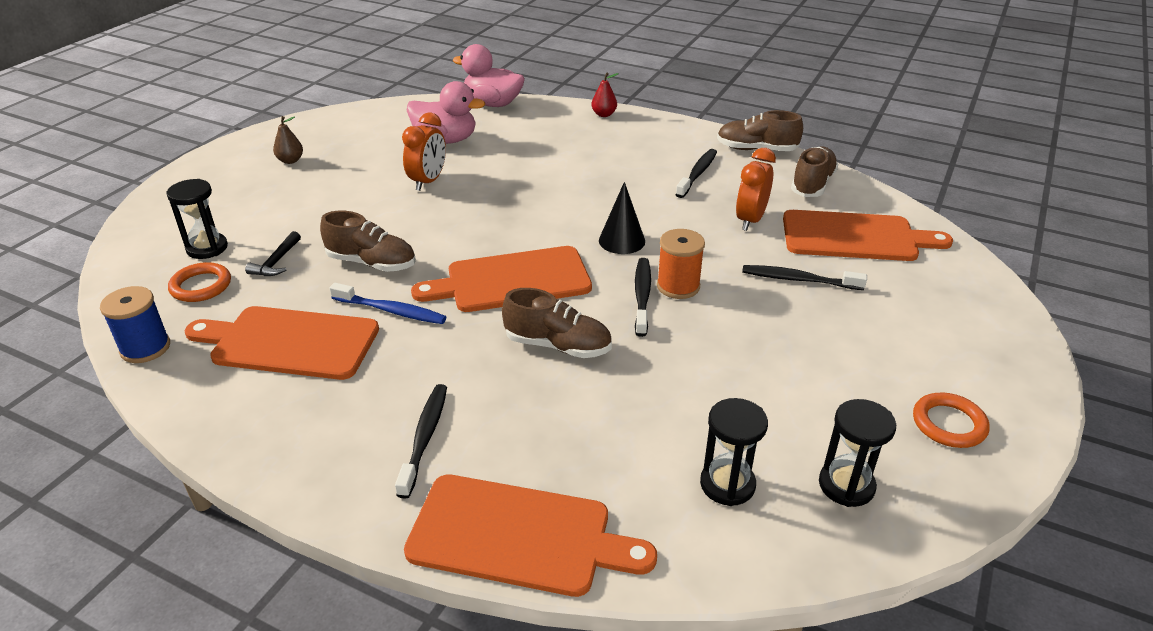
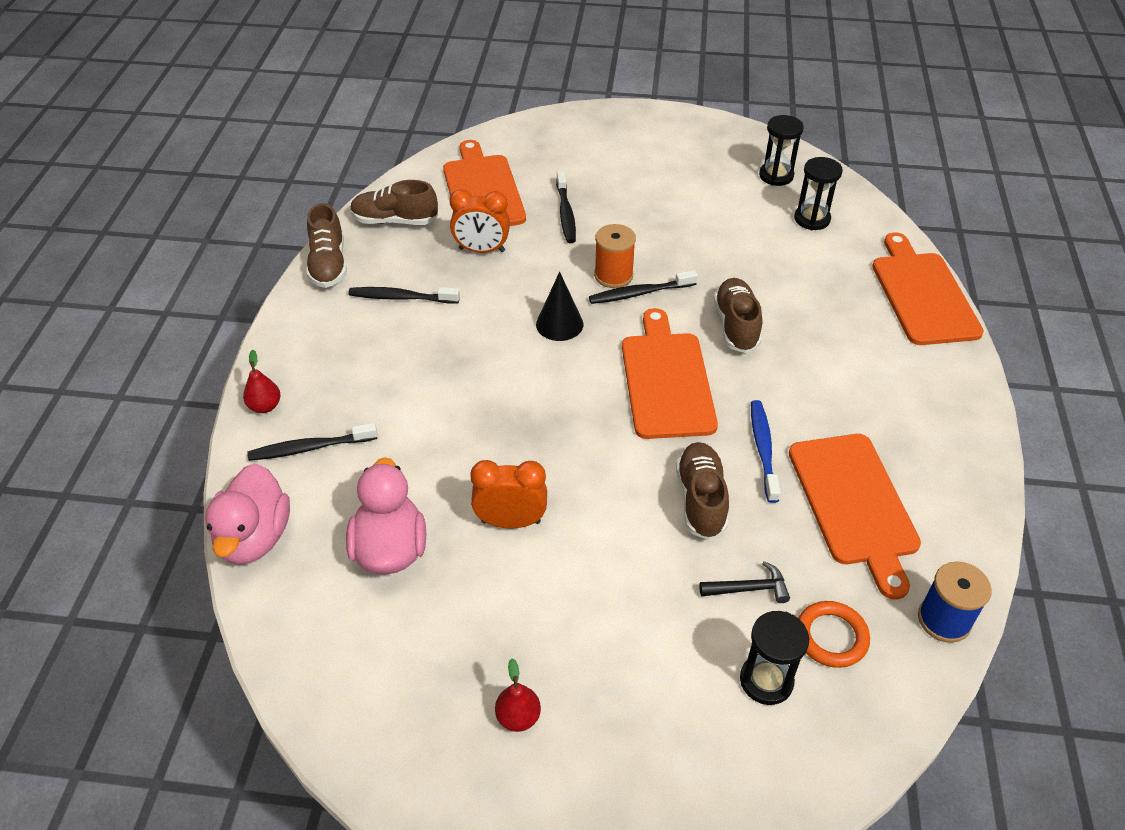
camera: 110 degrees left, 10 degrees up
(290, 160) = (518, 717): brown pear -> red pear
(424, 438) = (885, 366): black toothbrush -> black toothbrush (310, 448)
(512, 280) = (666, 380): orange cutting board -> orange cutting board turned 150 degrees counterclockwise
(949, 424) = (693, 142): orange ring -> none

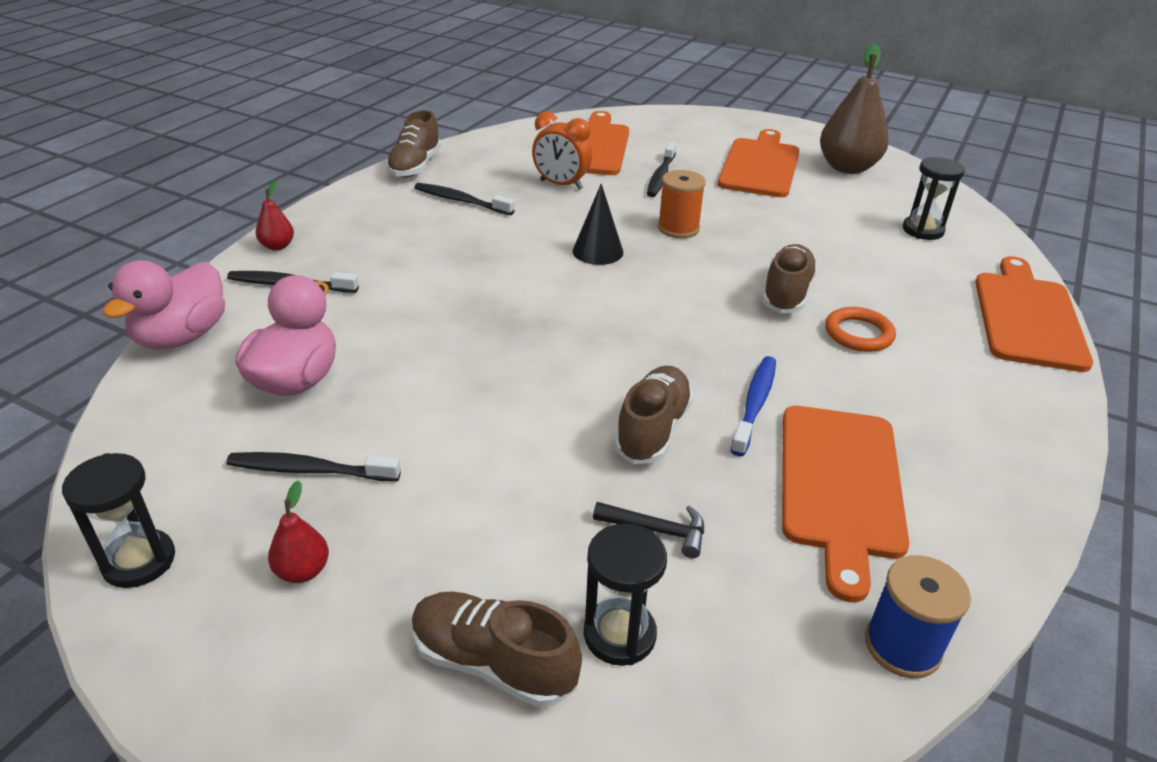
camera: 20 degrees right, 10 degrees down
(395, 221) = (497, 151): brown shoe -> brown shoe (493, 663)
(511, 521) = (432, 392): orange clock -> none
(640, 293) = (697, 247): black toothbrush -> black toothbrush (310, 470)
(666, 380) = (680, 319): orange cutting board -> orange cutting board (760, 166)
(721, 157) = (847, 168): none -> brown pear
(776, 176) = (900, 191): black hourglass -> black hourglass (139, 561)
(831, 637) = (733, 614): orange ring -> orange ring (858, 334)

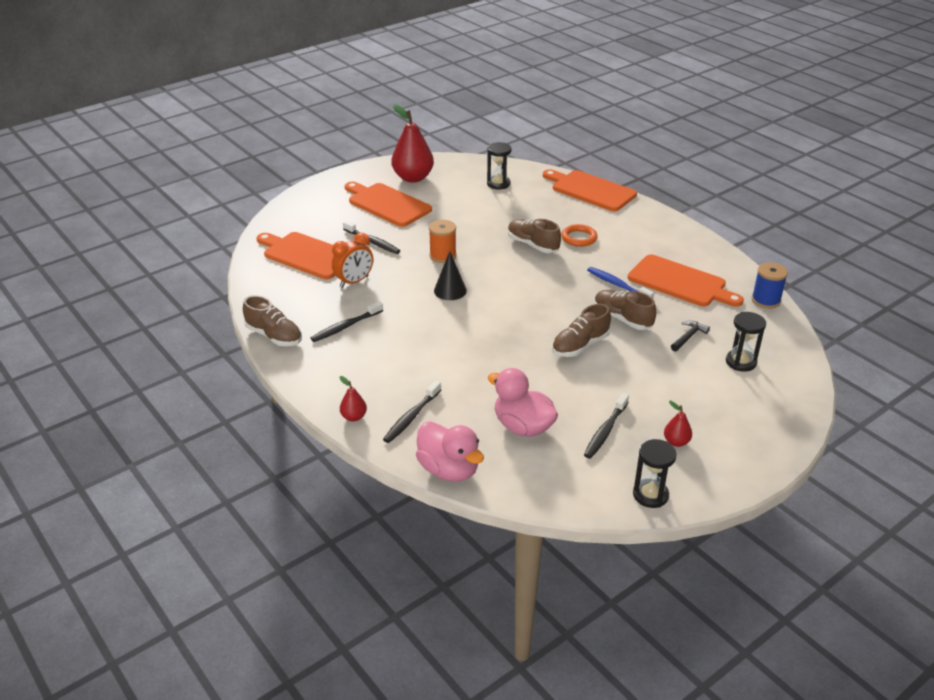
camera: 65 degrees left, 0 degrees up
(493, 663) = (745, 397): brown shoe -> brown shoe (580, 345)
(847, 168) = (413, 178): brown pear -> red pear

